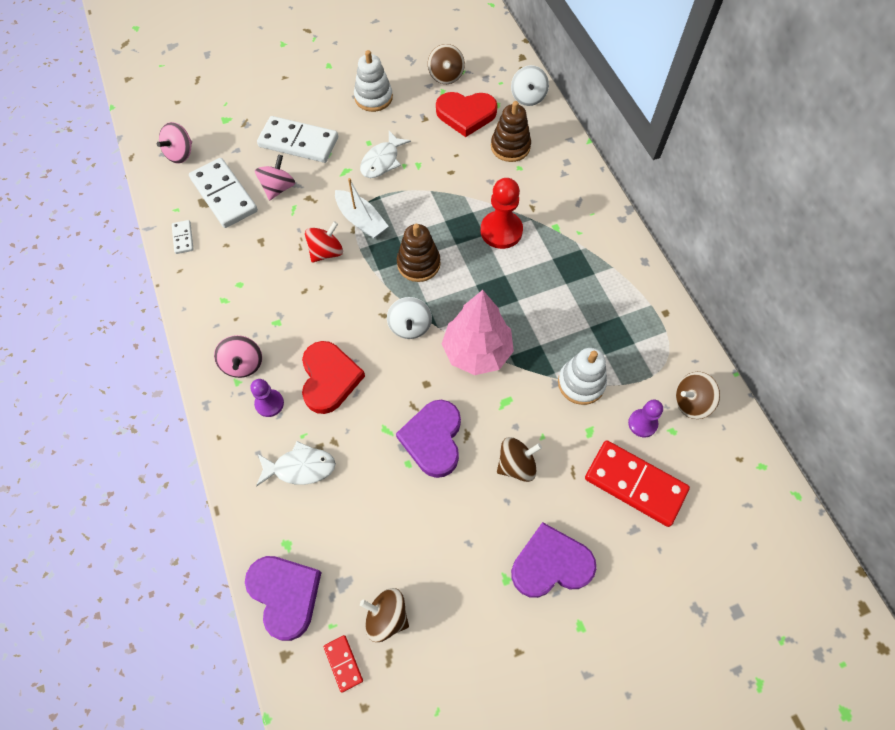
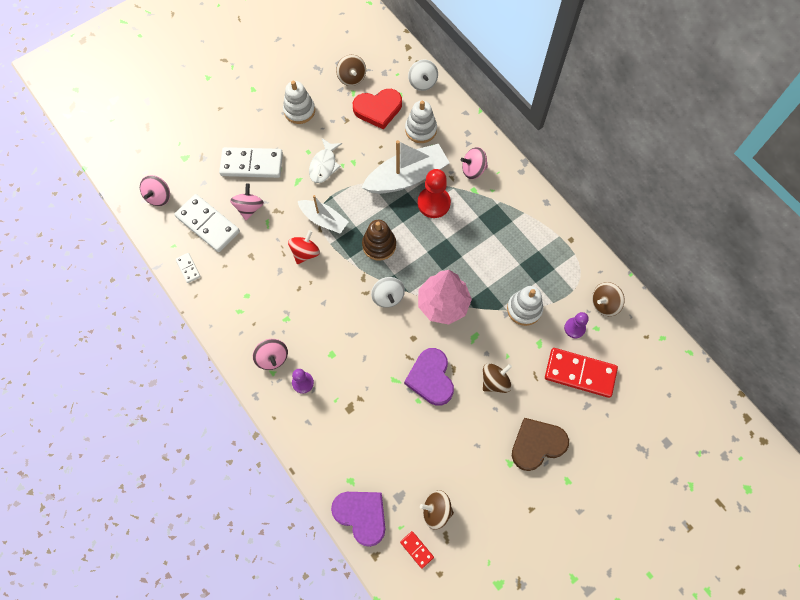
camera: 15 degrees left, 5 degrees up
(300, 467) = (342, 424): white fish -> none
(329, 378) = (341, 352): red heart -> none
(476, 195) = (406, 177): none -> white boat
(510, 147) = (421, 130): brown stacking toy -> white stacking toy
(551, 564) = (537, 444): purple heart -> brown heart
(561, 204) = (473, 170): none -> pink spinning top

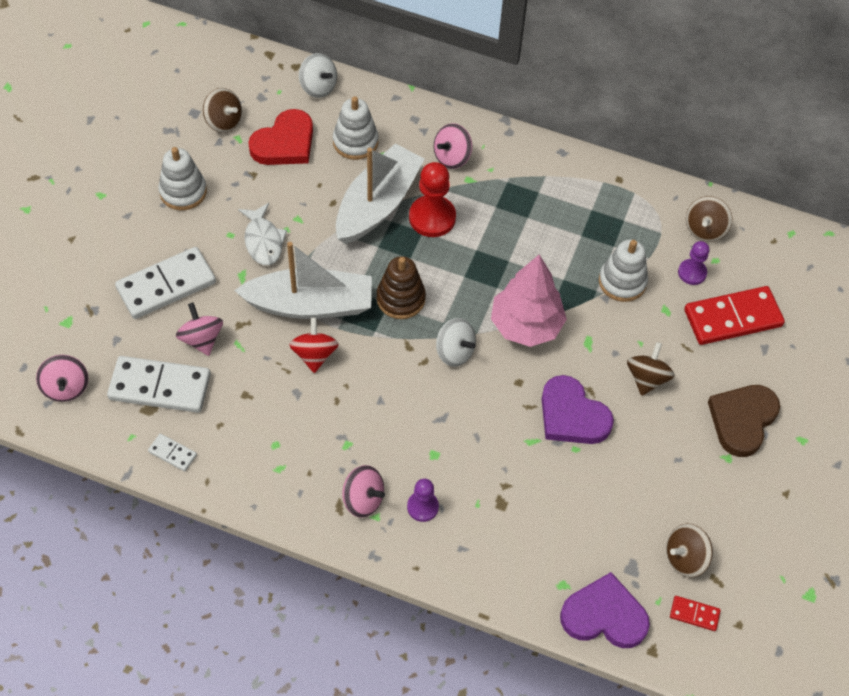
camera: 35 degrees left, 10 degrees down
(324, 220) = (310, 304): white boat -> white boat, size x1.64

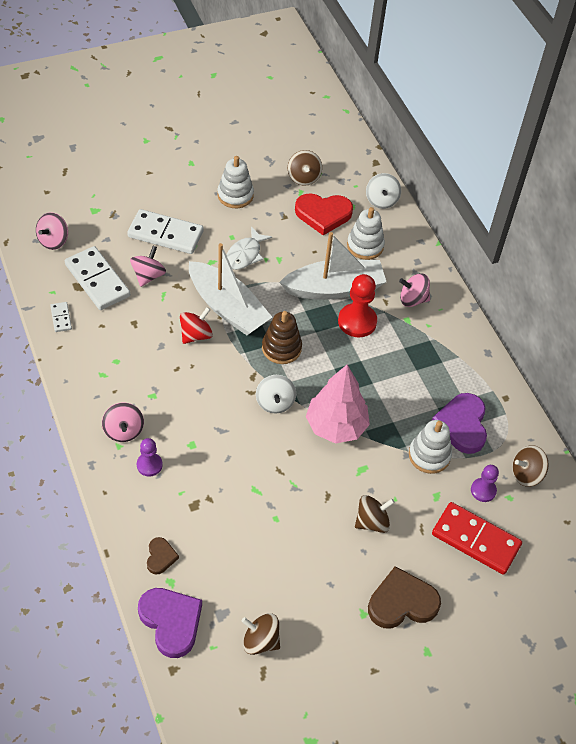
camera: 45 degrees right, 5 degrees down
(530, 573) = (160, 557): none -> brown heart
(572, 415) = (298, 499): purple heart -> purple heart (462, 425)
(694, 614) = (224, 676): red domino -> none

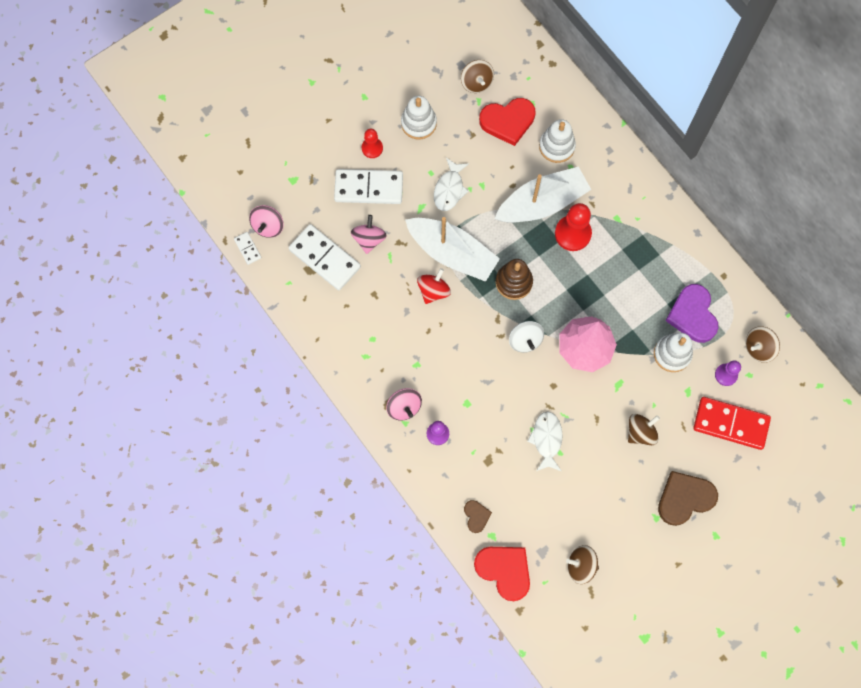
camera: 10 degrees left, 20 degrees up
(61, 318) = (307, 308): white domino -> white domino (248, 248)
(171, 622) = (504, 570): purple heart -> red heart
(182, 204) = (372, 148): none -> red pawn
(265, 501) = (546, 439): none -> white fish
(381, 200) = (557, 89): white spinning top -> none
(412, 299) = (616, 194): pink spinning top -> none

